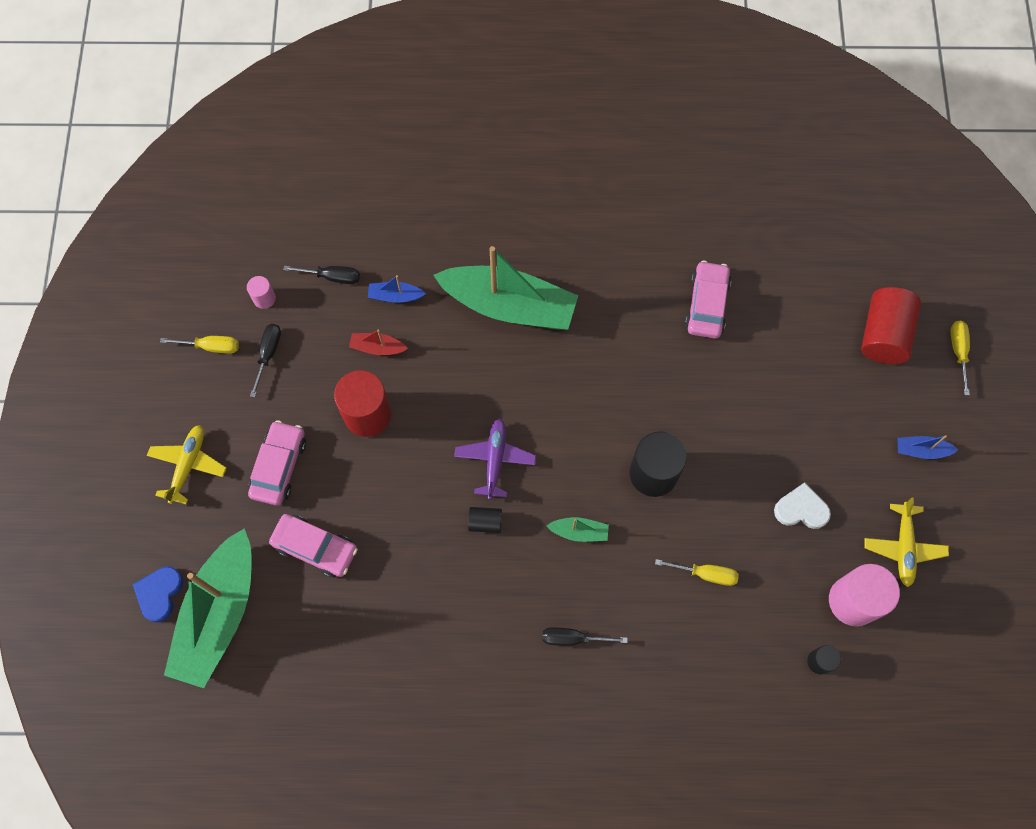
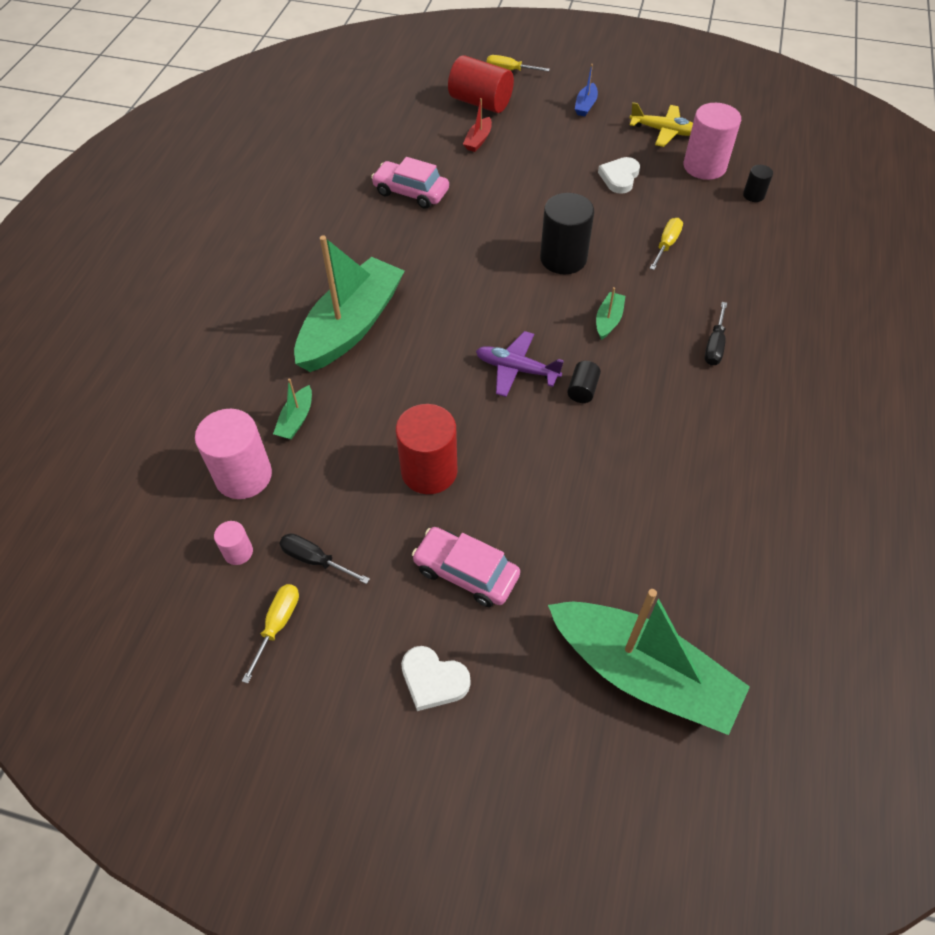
camera: 75 degrees left, 15 degrees down
(160, 593) = (602, 744): blue heart -> none
(188, 465) = (433, 680): yellow plane -> white heart
(315, 548) = (577, 551): pink car -> none
(332, 277) = (243, 476): black screwdriver -> pink cylinder
(377, 348) = (352, 447): red boat -> red boat (478, 140)
(395, 296) = (296, 419): blue boat -> green boat

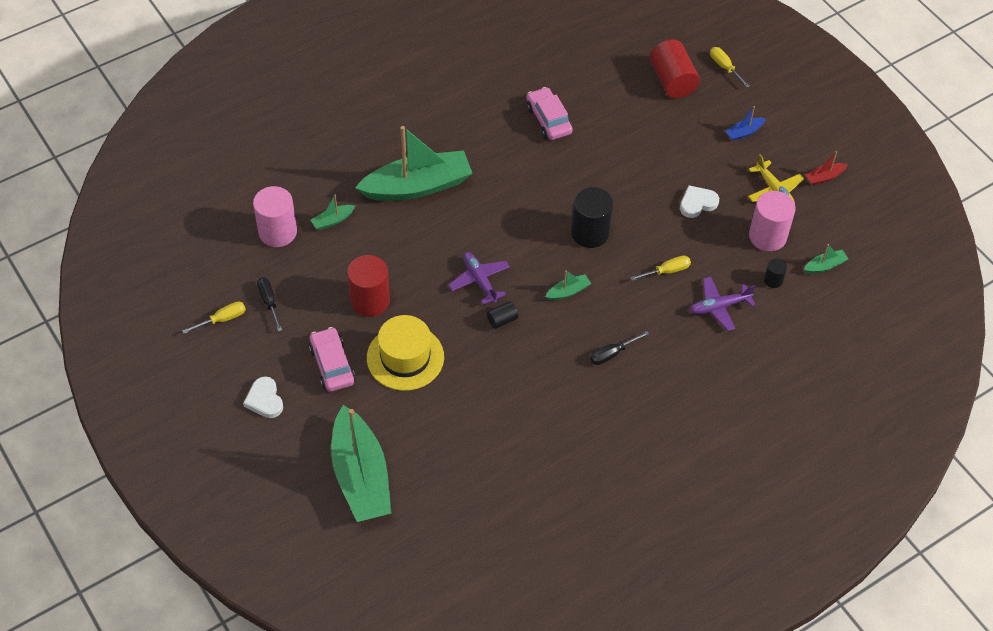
camera: 40 degrees right, 0 degrees up
(238, 552) = (238, 270): pink cylinder -> none
(478, 140) = (636, 110): red boat -> red boat (824, 177)
(534, 500) = (405, 357): none -> yellow hat
(743, 243) = (719, 307): none -> purple plane
(773, 159) = (825, 266): none -> green boat

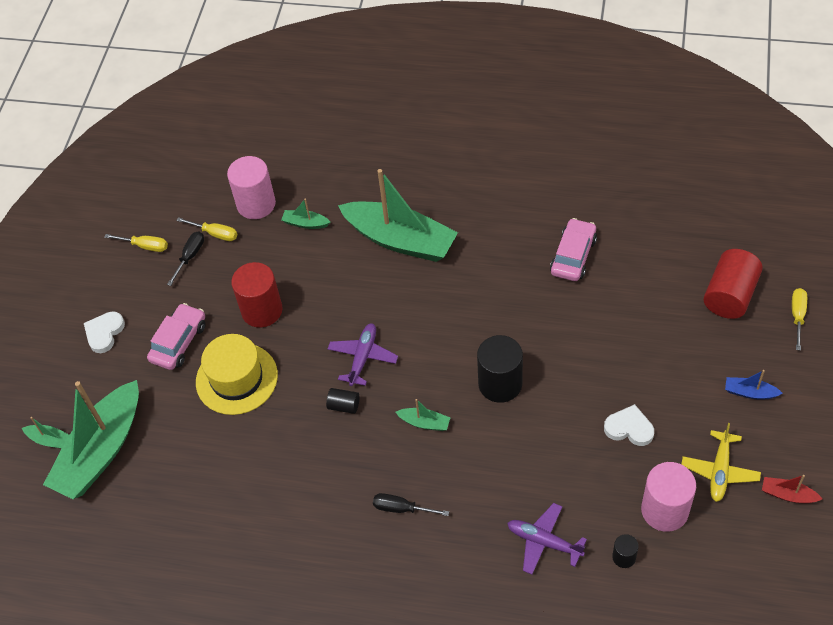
camera: 50 degrees right, 0 degrees up
(666, 271) = (531, 471): yellow screwdriver -> yellow screwdriver (215, 234)
(825, 266) = (692, 583): green boat -> green boat (50, 440)

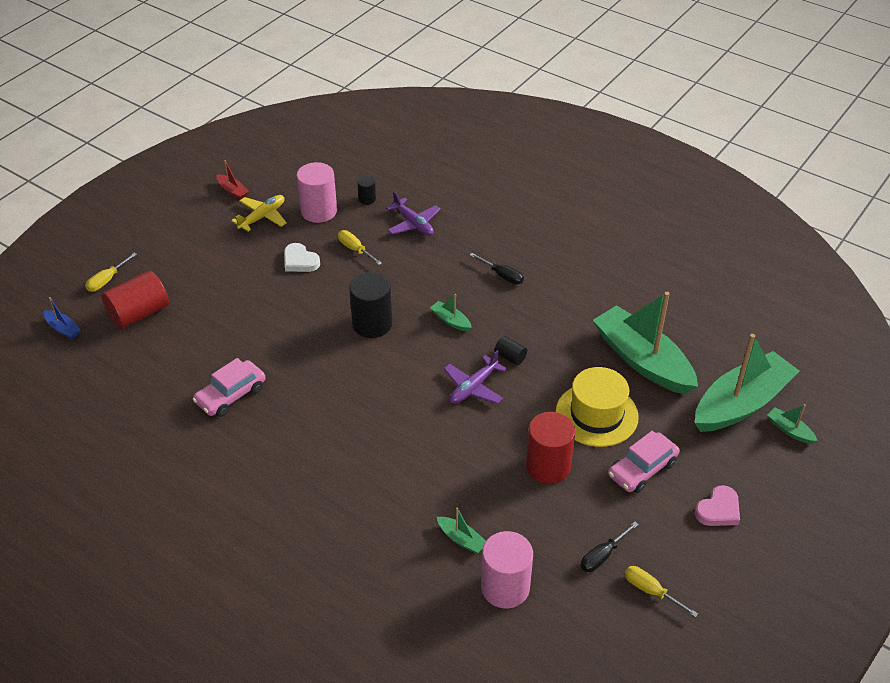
camera: 160 degrees left, 10 degrees down
(104, 333) = (718, 510): white heart -> pink heart
(215, 234) = (566, 571): yellow screwdriver -> yellow screwdriver (355, 249)
(400, 240) = (375, 478): green boat -> green boat (642, 360)
(749, 392) = (195, 249): blue boat -> blue boat (63, 329)

